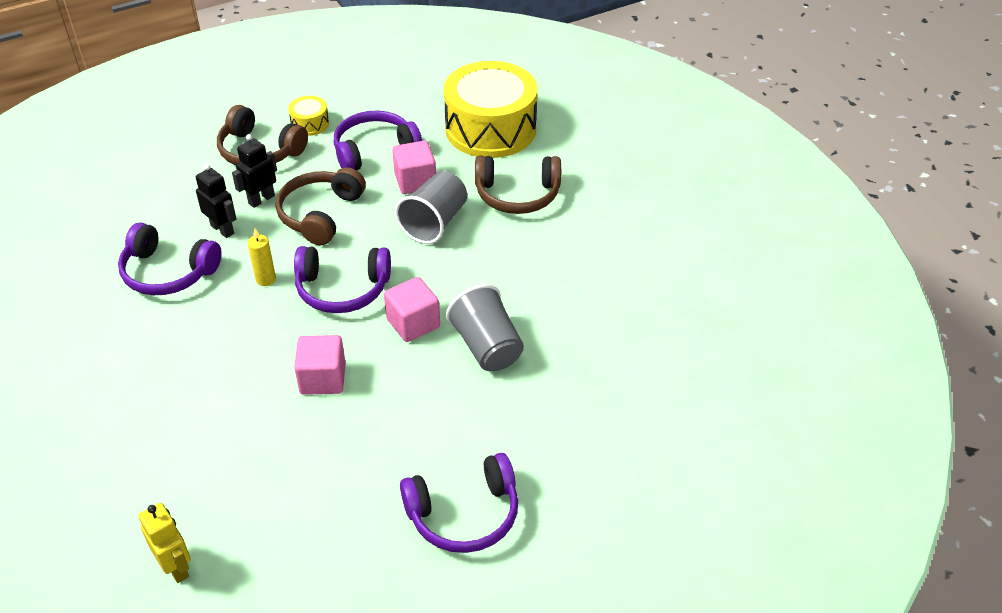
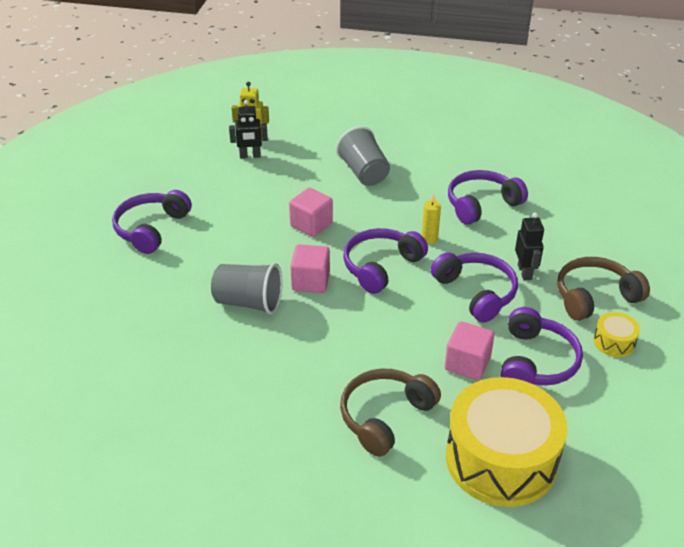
camera: 130 degrees right, 5 degrees down
(222, 229) = (505, 241): black robot -> black robot (250, 156)
(320, 214) = (476, 293): brown headphones -> purple headphones
(434, 223) = (402, 346): grey cup -> grey cup (364, 173)

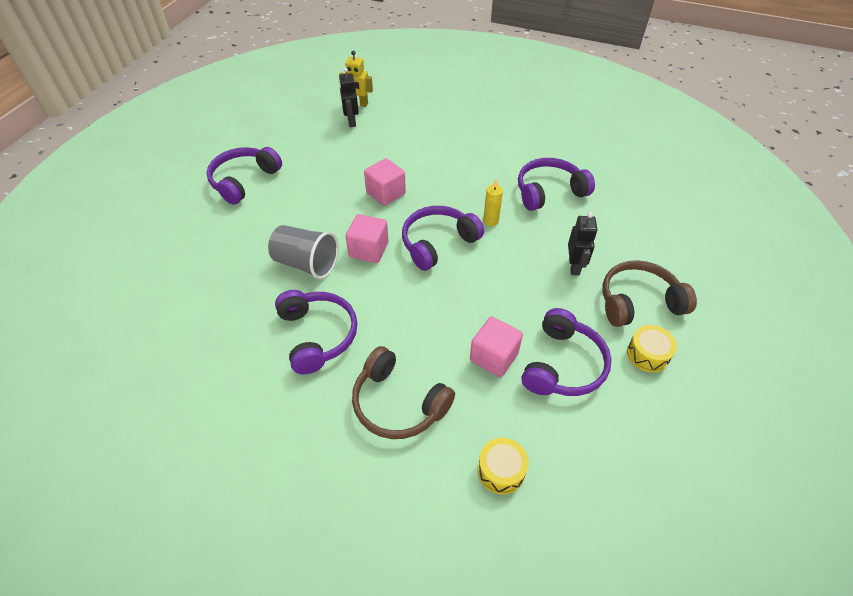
camera: 10 degrees right, 10 degrees up
(250, 156) = (351, 121): black robot -> black robot turned 75 degrees clockwise
(364, 173) = (448, 148): grey cup -> none
(385, 417) = (398, 403): brown headphones -> brown headphones turned 105 degrees counterclockwise
(476, 293) = (521, 282): purple headphones -> purple headphones (317, 335)
(501, 459) = (501, 470): yellow drum -> yellow drum, size x0.42

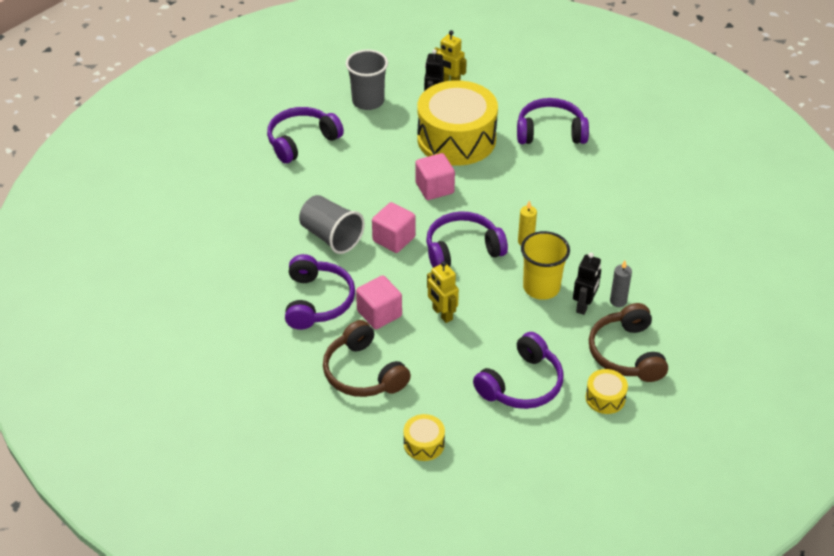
camera: 20 degrees right, 5 degrees down
(293, 133) = (368, 101): none -> grey cup
(385, 147) = (456, 139): none -> yellow drum
(449, 313) = (442, 314): none -> yellow robot
(494, 357) = (463, 361): pink cube -> pink cube (379, 314)
(527, 260) = (541, 287): none -> yellow cup
(549, 192) = (603, 227): purple headphones -> purple headphones (550, 132)
(600, 254) = (618, 301): none -> grey candle
(638, 302) = (626, 353): brown headphones -> brown headphones turned 105 degrees counterclockwise

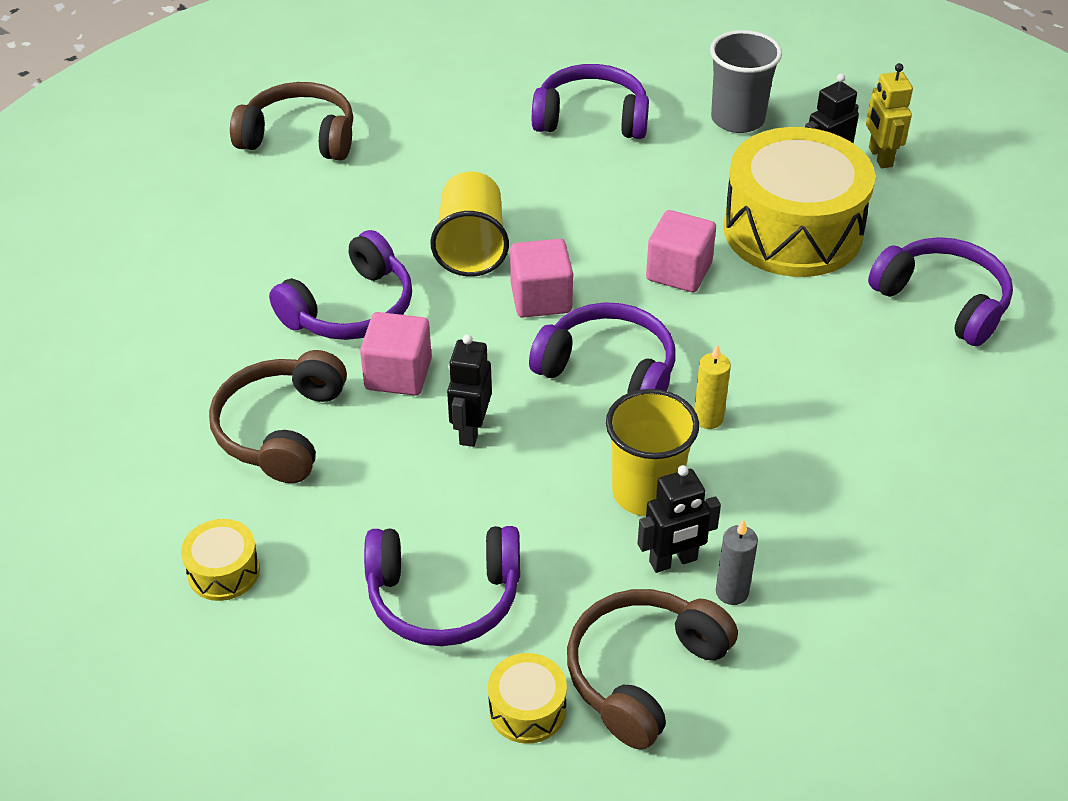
camera: 45 degrees right, 0 degrees up
(171, 240) = (299, 137): none -> brown headphones
(331, 236) = (471, 246): grey cup -> yellow cup
(442, 314) = (471, 430): yellow robot -> black robot

